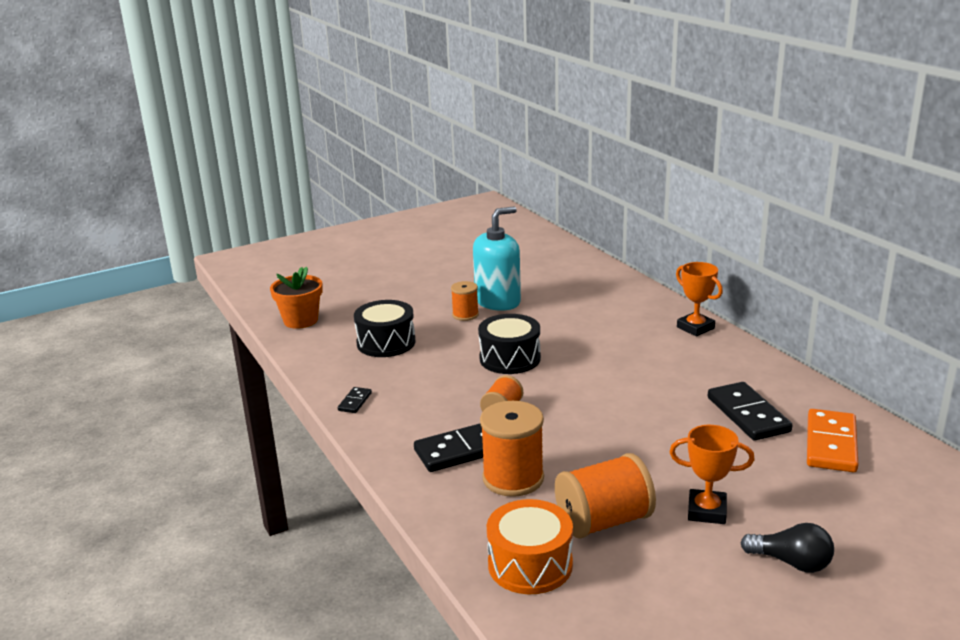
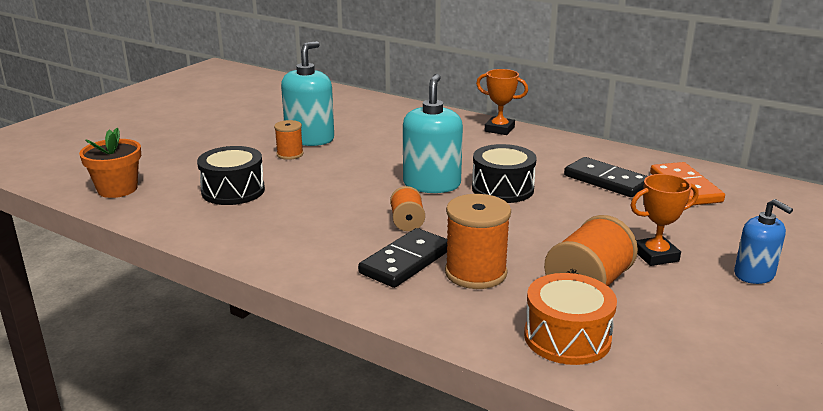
camera: 30 degrees left, 0 degrees up
(355, 402) = (252, 247): black domino -> none
(510, 358) = (369, 180): black drum -> black drum (502, 189)
(563, 376) = (431, 184): none -> turquoise soap dispenser
(791, 562) = (754, 274): black light bulb -> blue soap dispenser

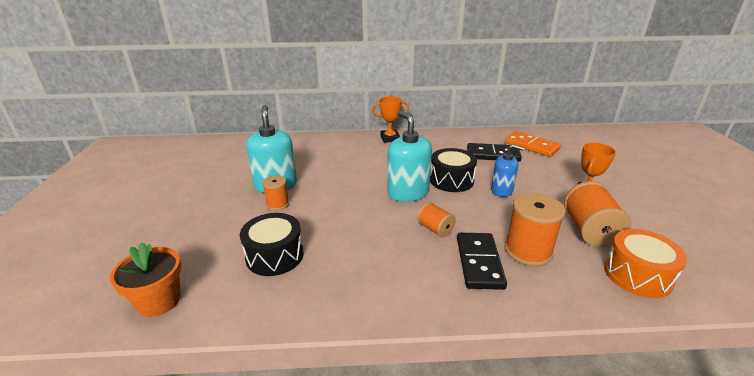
camera: 35 degrees left, 5 degrees up
(754, 274) = (636, 188): blue soap dispenser -> blue soap dispenser (502, 190)

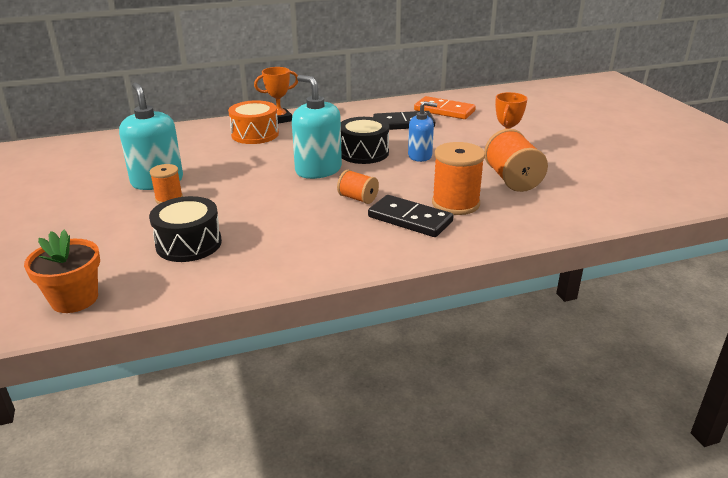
camera: 15 degrees left, 0 degrees up
(479, 262) = (410, 219): black domino -> black domino turned 45 degrees counterclockwise
(637, 275) = (558, 208): orange drum -> orange drum (255, 134)

